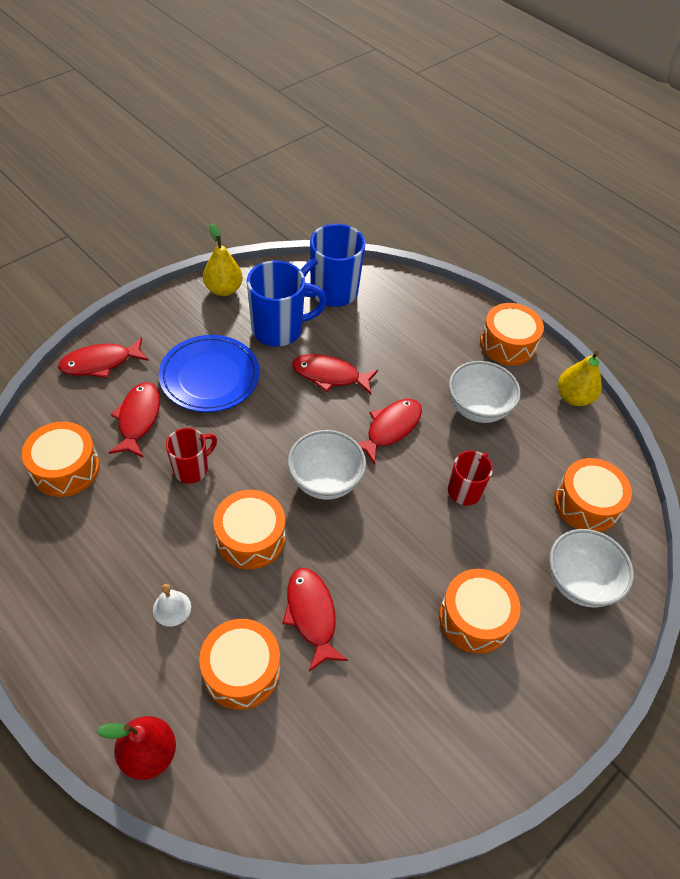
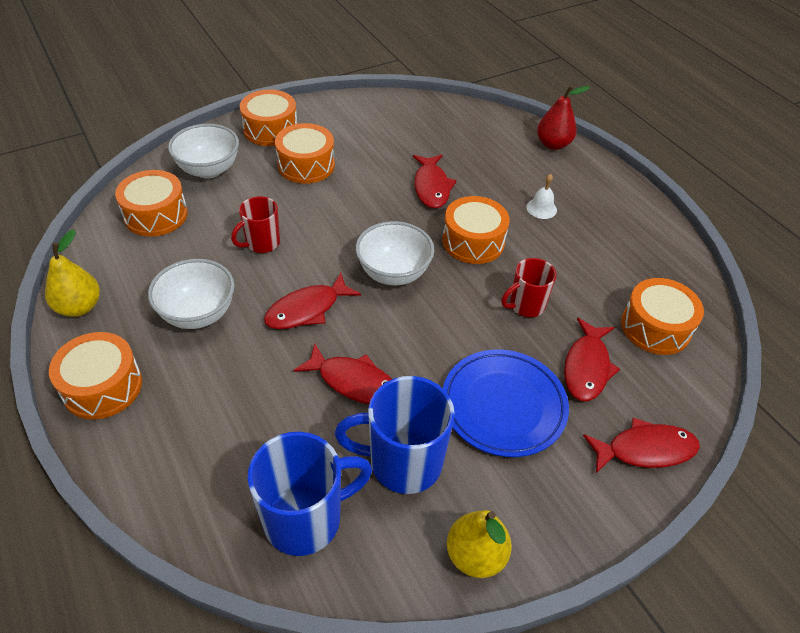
camera: 165 degrees left, 5 degrees down
(241, 670) = (489, 168): orange drum -> orange drum (270, 129)

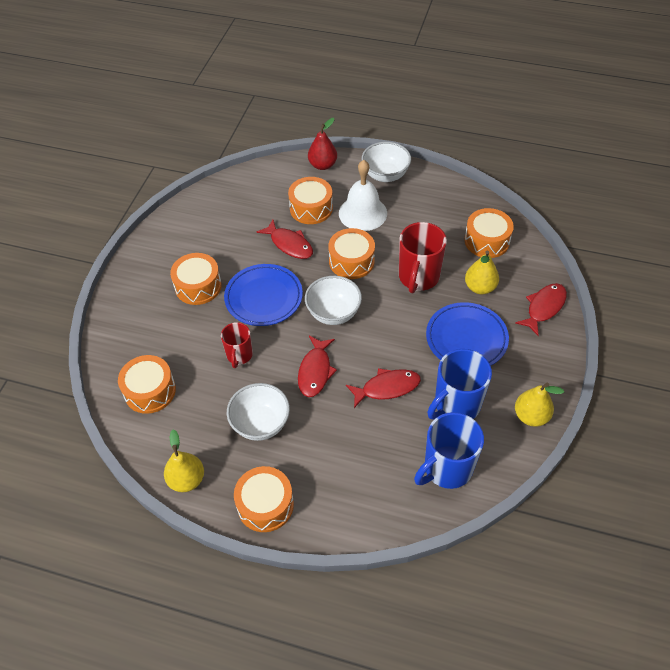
camera: 40 degrees left, 5 degrees up
(209, 170) = (140, 336): white bowl -> white bowl (385, 175)
(270, 129) = (142, 279): orange drum -> orange drum (311, 208)
(305, 519) = (446, 468): blue mug -> blue mug turned 150 degrees counterclockwise
(348, 213) = (264, 297): none -> blue plate
(525, 305) = (418, 277): red mug -> red mug, size x1.67
(541, 208) = (362, 213): white bell -> white bell, size x2.18
(587, 367) = (480, 287): red fish -> yellow pear

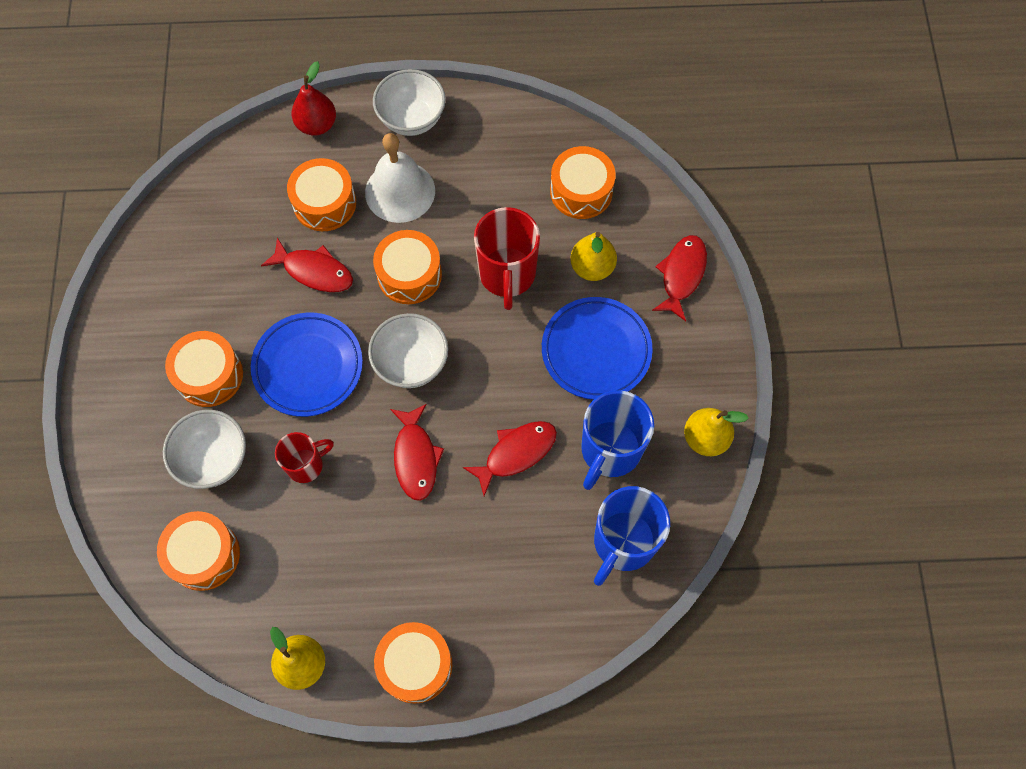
camera: 20 degrees left, 15 degrees up
(239, 355) = (306, 465): red mug -> red mug turned 105 degrees counterclockwise
(261, 424) = (370, 556): white bowl -> white bowl (214, 459)

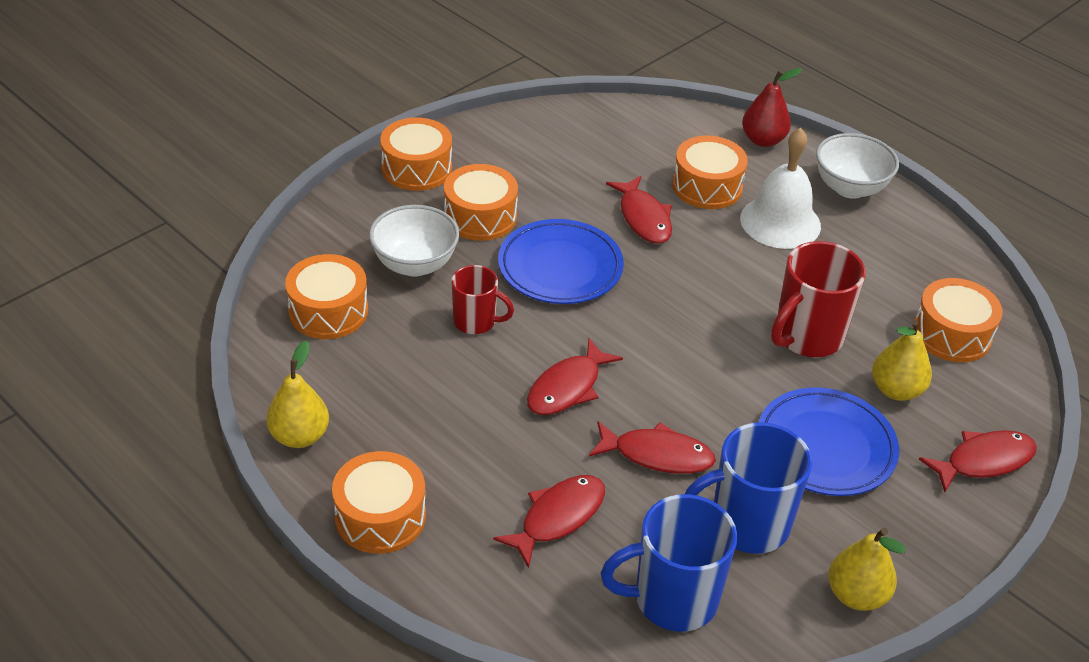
camera: 45 degrees right, 25 degrees down
(409, 274) = (719, 275): orange drum -> orange drum (416, 168)
(411, 363) = (646, 328): white bowl -> none
(510, 556) = (558, 517): none -> red fish

